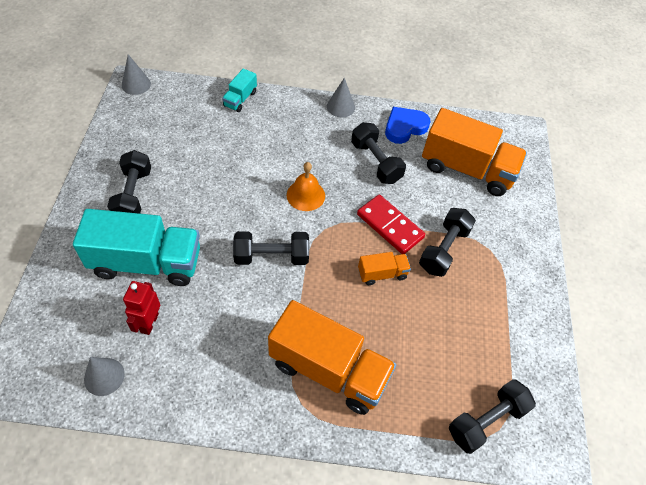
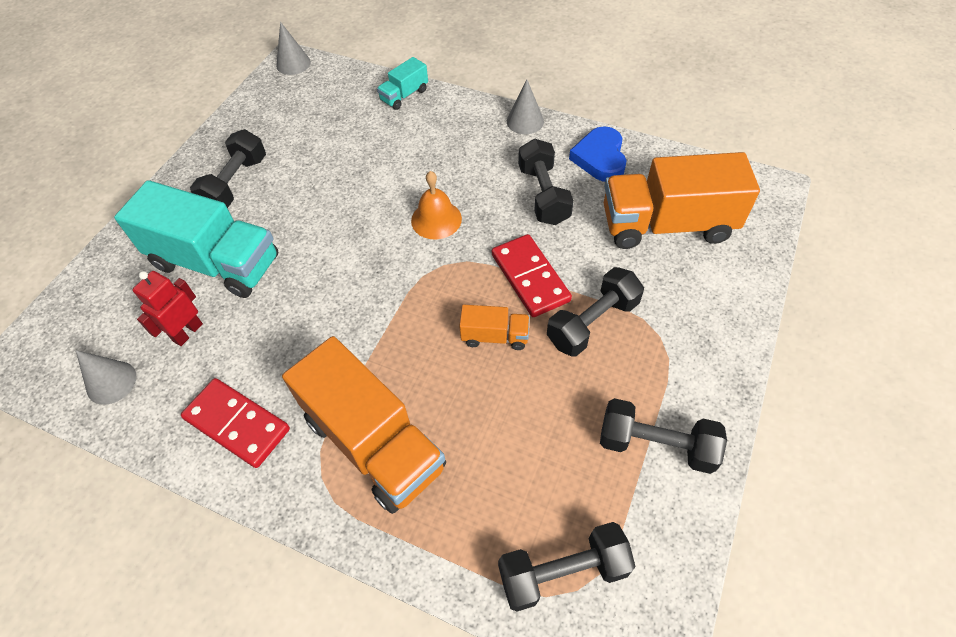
camera: 25 degrees right, 0 degrees up
(221, 382) = (237, 424): none -> red domino
(271, 256) = (362, 285): black dumbbell -> black dumbbell (656, 445)
(404, 127) = (600, 158): blue heart -> blue heart turned 75 degrees counterclockwise
(467, 169) = (667, 225): orange truck -> orange truck turned 135 degrees clockwise

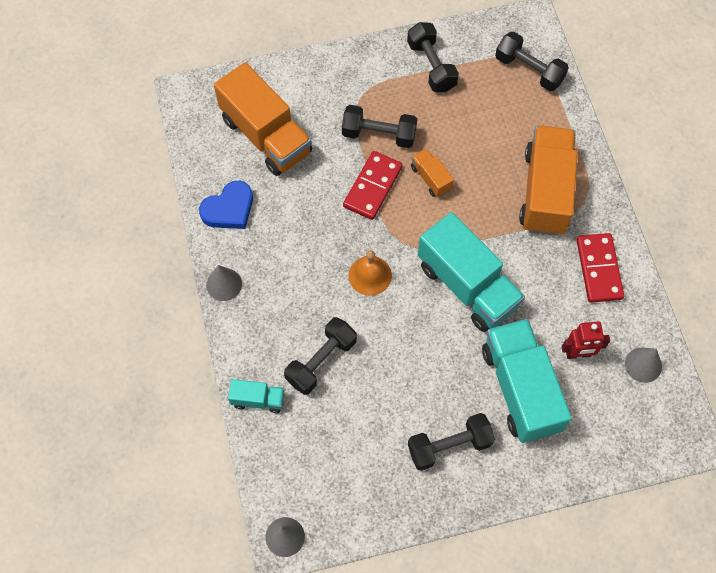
camera: 130 degrees left, 10 degrees up
(348, 288) = (467, 285): none -> turquoise truck
(543, 195) = (294, 223): black dumbbell -> black dumbbell (321, 361)

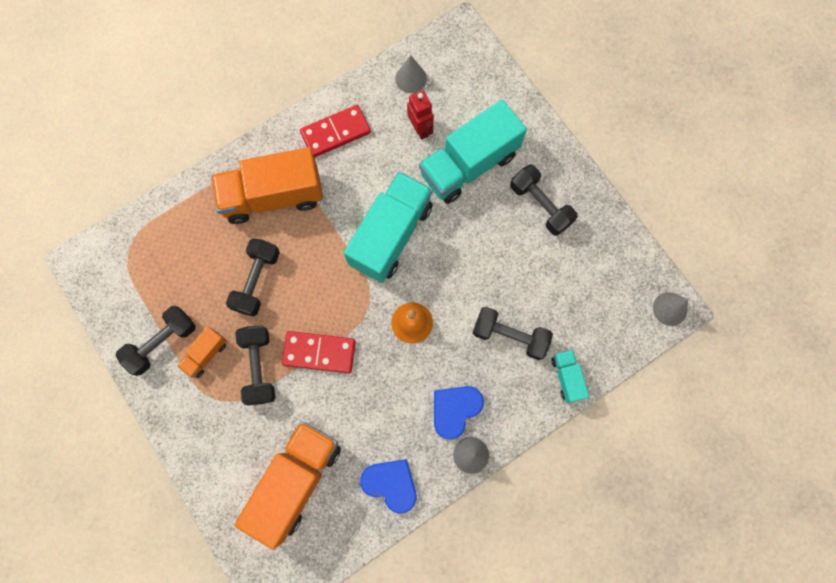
camera: 110 degrees left, 10 degrees up
(271, 285) = (455, 410): none -> blue heart
(431, 178) = (292, 301): orange truck -> orange truck (206, 354)
(529, 70) = (140, 248): black dumbbell -> black dumbbell (257, 281)

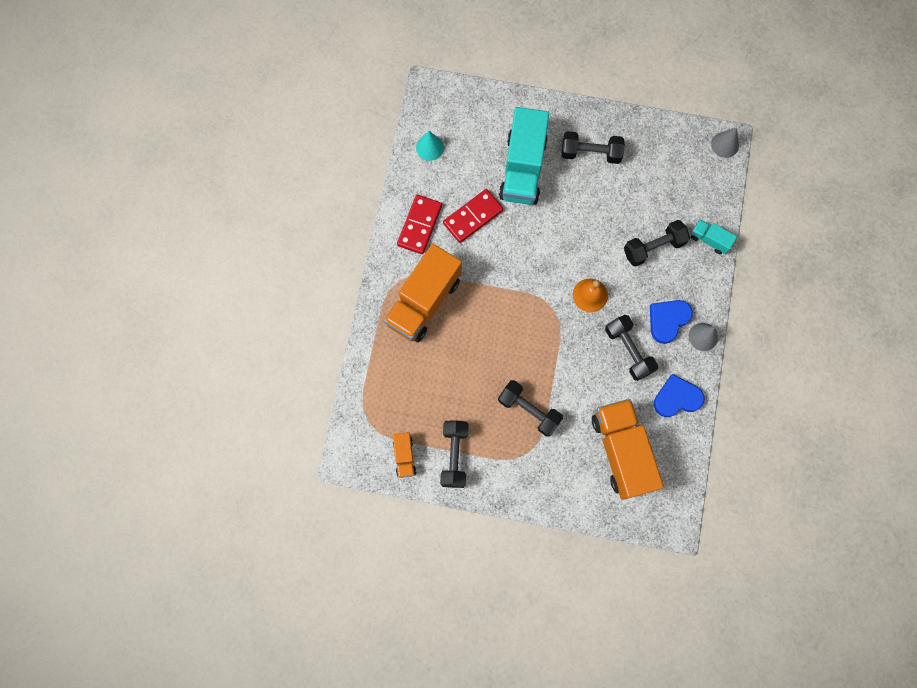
camera: 45 degrees left, 0 degrees up
(206, 354) = (489, 435): orange truck -> orange truck (404, 456)
(257, 281) = (471, 362): black dumbbell -> black dumbbell (628, 350)
(319, 352) = (555, 366): red domino -> red domino (473, 217)
(391, 235) = (522, 255): turquoise truck -> none
(411, 78) = (430, 147): grey cone -> turquoise cone
(420, 129) = (470, 174): red robot -> none
(455, 410) = (667, 320): blue heart -> blue heart turned 45 degrees clockwise

